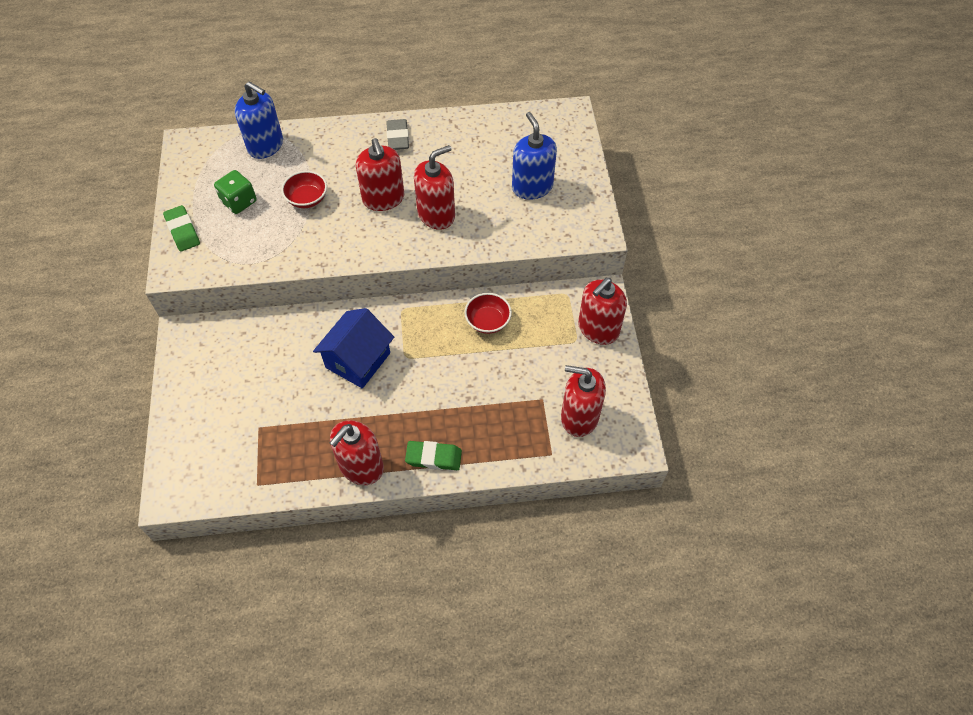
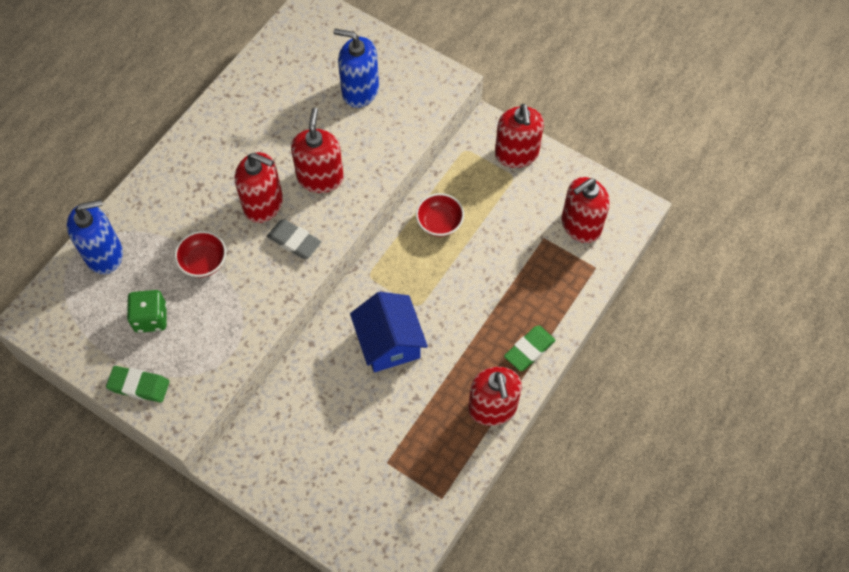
camera: 50 degrees left, 5 degrees up
(398, 137) = (205, 146): grey eraser -> grey eraser (294, 241)

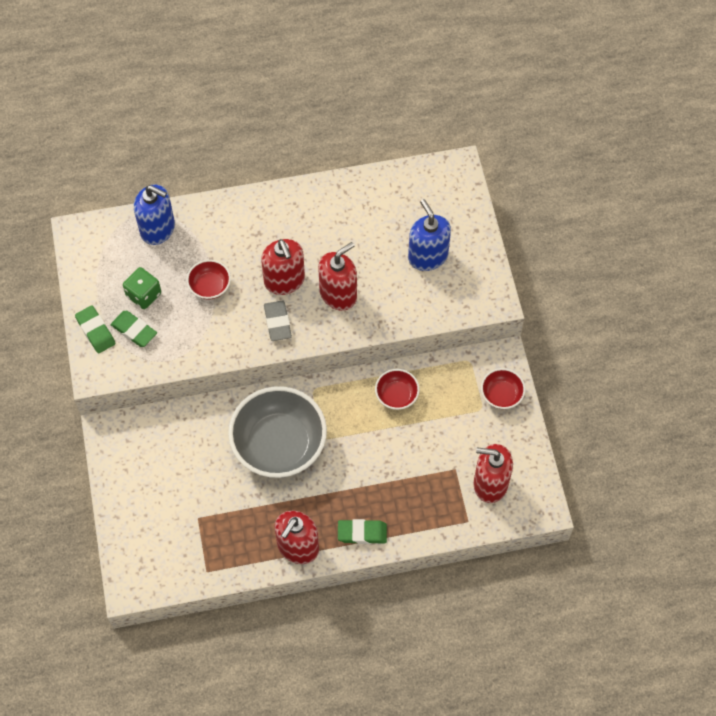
camera: 45 degrees right, 0 degrees up
(174, 355) = (134, 330): none -> green eraser
(389, 343) = (279, 445): blue house -> grey bowl
(516, 154) = (501, 395): red soap dispenser -> red bowl

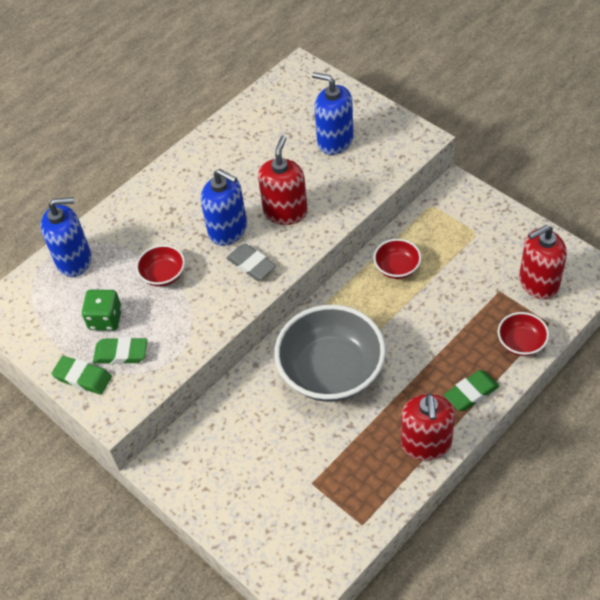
camera: 30 degrees left, 10 degrees down
(284, 281) = (228, 230): red soap dispenser -> blue soap dispenser
(501, 395) = (481, 213): red bowl -> red bowl (521, 343)

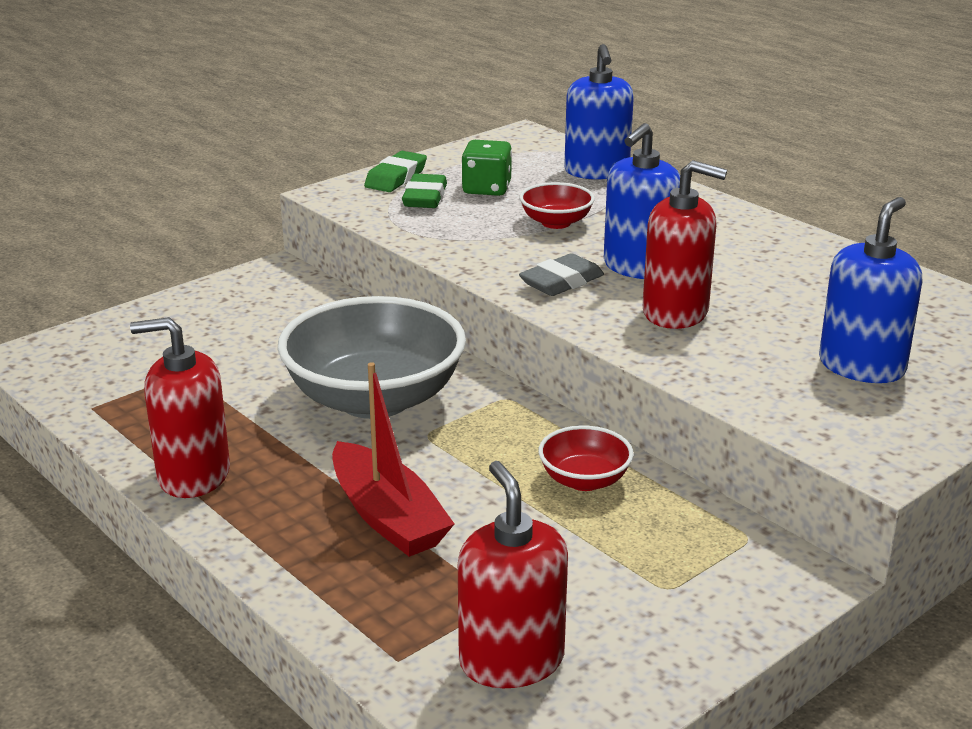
camera: 90 degrees right, 25 degrees down
(445, 345) = (387, 517): none -> red boat
(471, 393) = (270, 534): green eraser -> none
(521, 343) = (359, 611): red bowl -> none

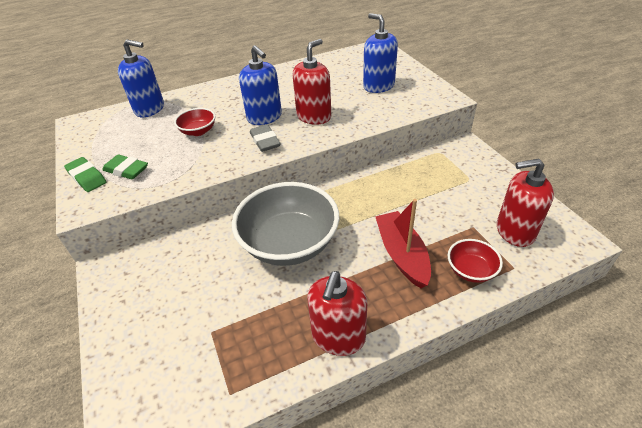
camera: 70 degrees left, 15 degrees up
(387, 517) = (402, 254): red boat -> red boat turned 90 degrees counterclockwise
(486, 189) = (136, 146): green dice -> none
(584, 480) = (389, 185): red bowl -> red bowl (471, 270)

